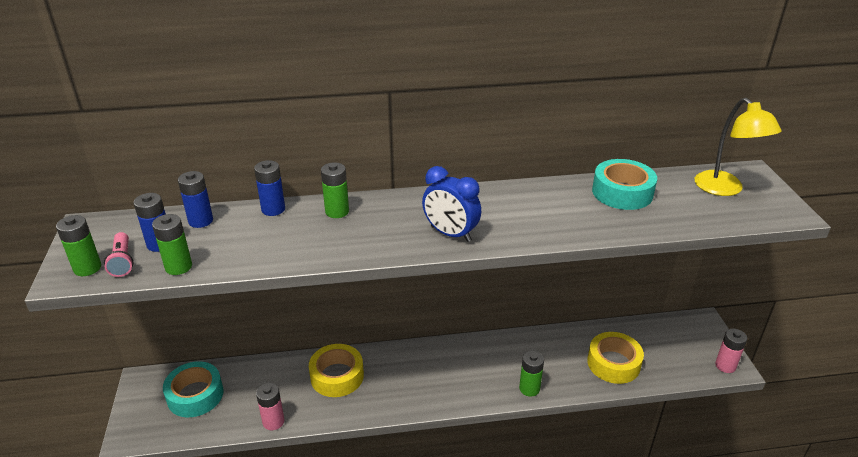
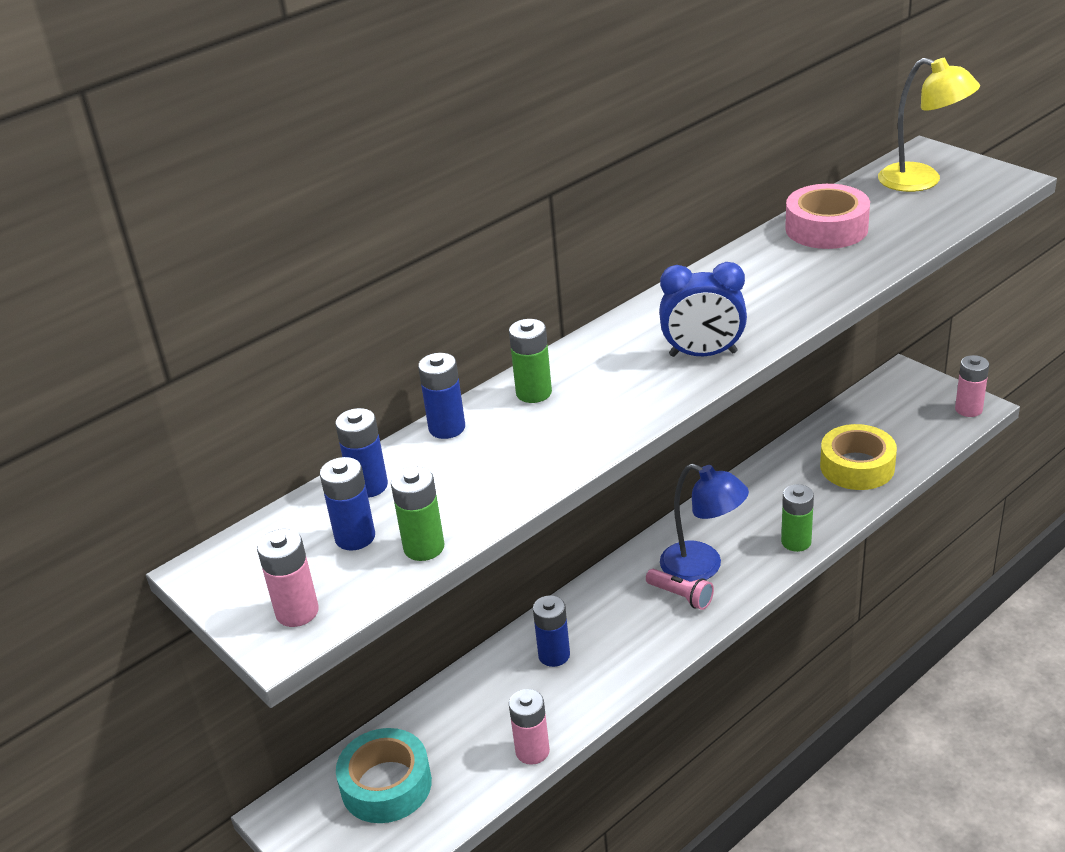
camera: 30 degrees left, 0 degrees up
(87, 268) = (297, 612): green battery -> pink battery
(122, 262) = (335, 581): pink flashlight -> pink flashlight (681, 596)
(337, 376) = (554, 655): yellow tape -> blue battery
(462, 373) = (702, 567): none -> blue lamp
(622, 192) = (826, 228): turquoise tape -> pink tape

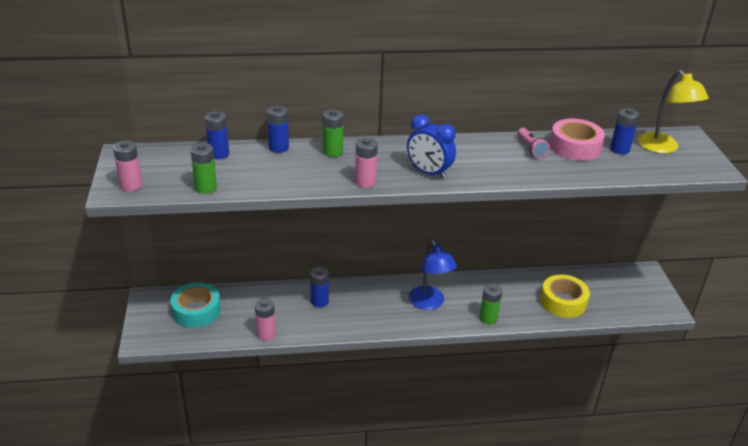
camera: 30 degrees right, 0 degrees up
(355, 537) = (187, 170): blue battery -> blue battery (619, 149)
(681, 596) = (404, 310): pink flashlight -> pink flashlight (531, 148)
(968, 409) = (661, 307): pink battery -> pink battery (365, 182)

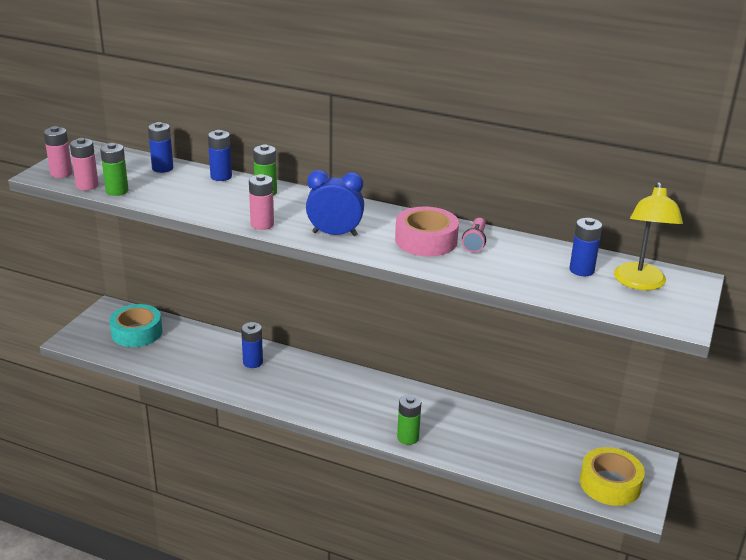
camera: 30 degrees right, 5 degrees down
(266, 334) = (176, 373): pink battery -> pink battery (87, 186)
(429, 173) = (335, 234): blue clock -> blue clock turned 120 degrees clockwise
(429, 303) = (359, 402): blue lamp -> none
(563, 302) = (511, 453): yellow tape -> yellow tape (610, 484)
(575, 147) = (529, 254): pink tape -> pink tape (426, 240)

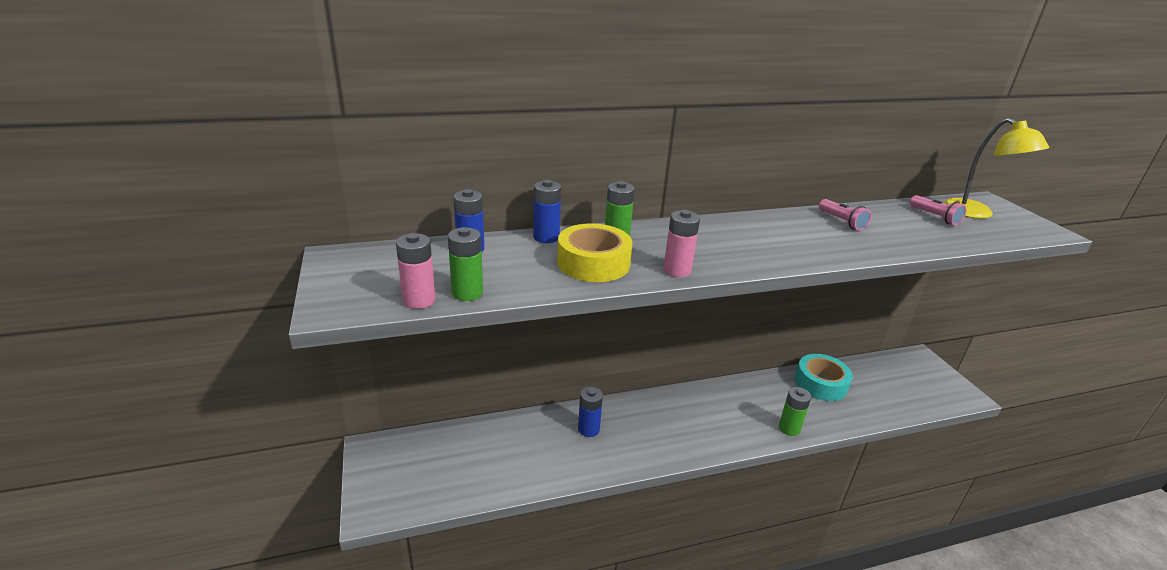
camera: 40 degrees left, 0 degrees up
(61, 173) = (356, 297): pink battery -> none
(137, 332) = (437, 459): turquoise tape -> turquoise tape (820, 383)
(335, 234) = (747, 254): blue clock -> none
(426, 240) = (814, 233): pink tape -> none
(581, 270) = (935, 217): blue battery -> pink flashlight
(610, 484) = (932, 388): yellow tape -> yellow tape (593, 263)

